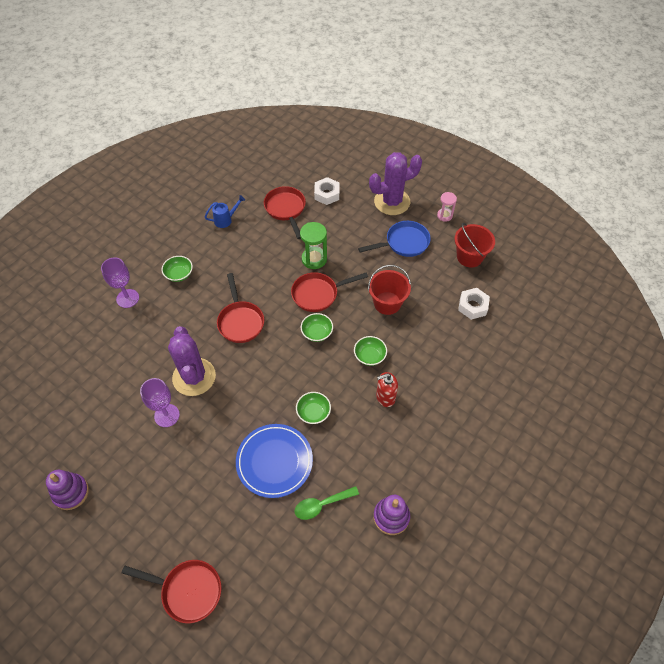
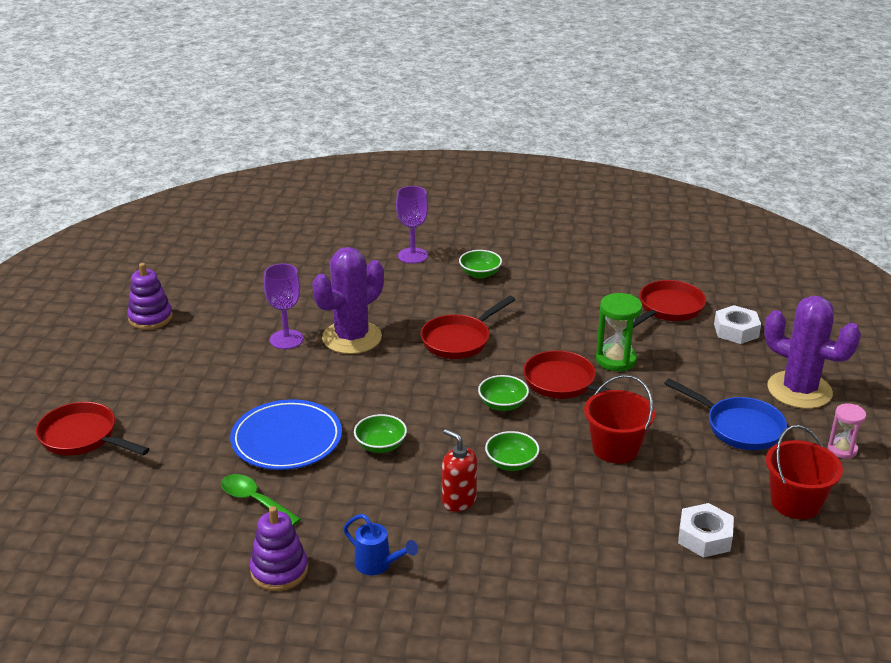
camera: 60 degrees right, 25 degrees down
(187, 590) = (83, 437): red pan -> red pan turned 135 degrees clockwise
(225, 220) = (595, 273): blue watering can -> blue watering can (378, 565)

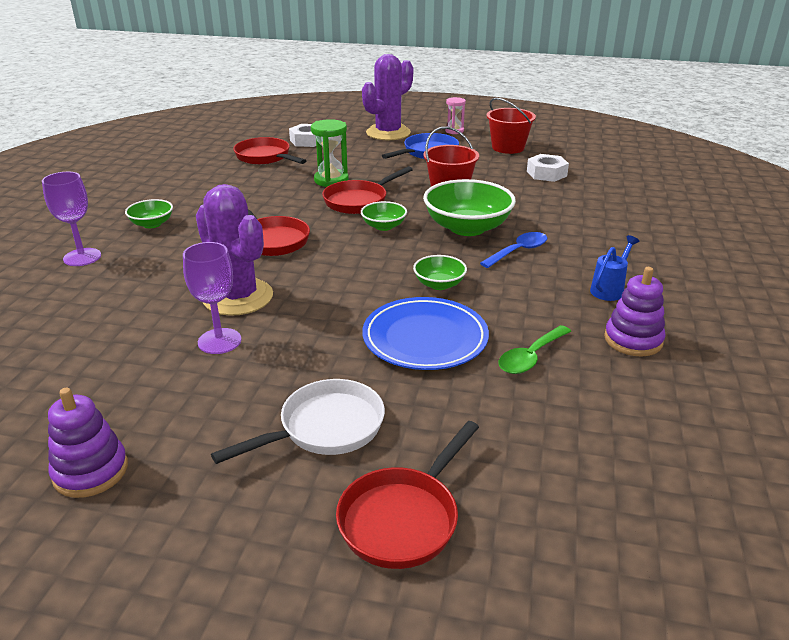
camera: 85 degrees left, 0 degrees up
(176, 398) = (325, 428): none -> white pan
(459, 501) = (518, 251): red soap dispenser -> blue spoon
(511, 463) = (467, 228): green bowl -> green bowl, size x1.94

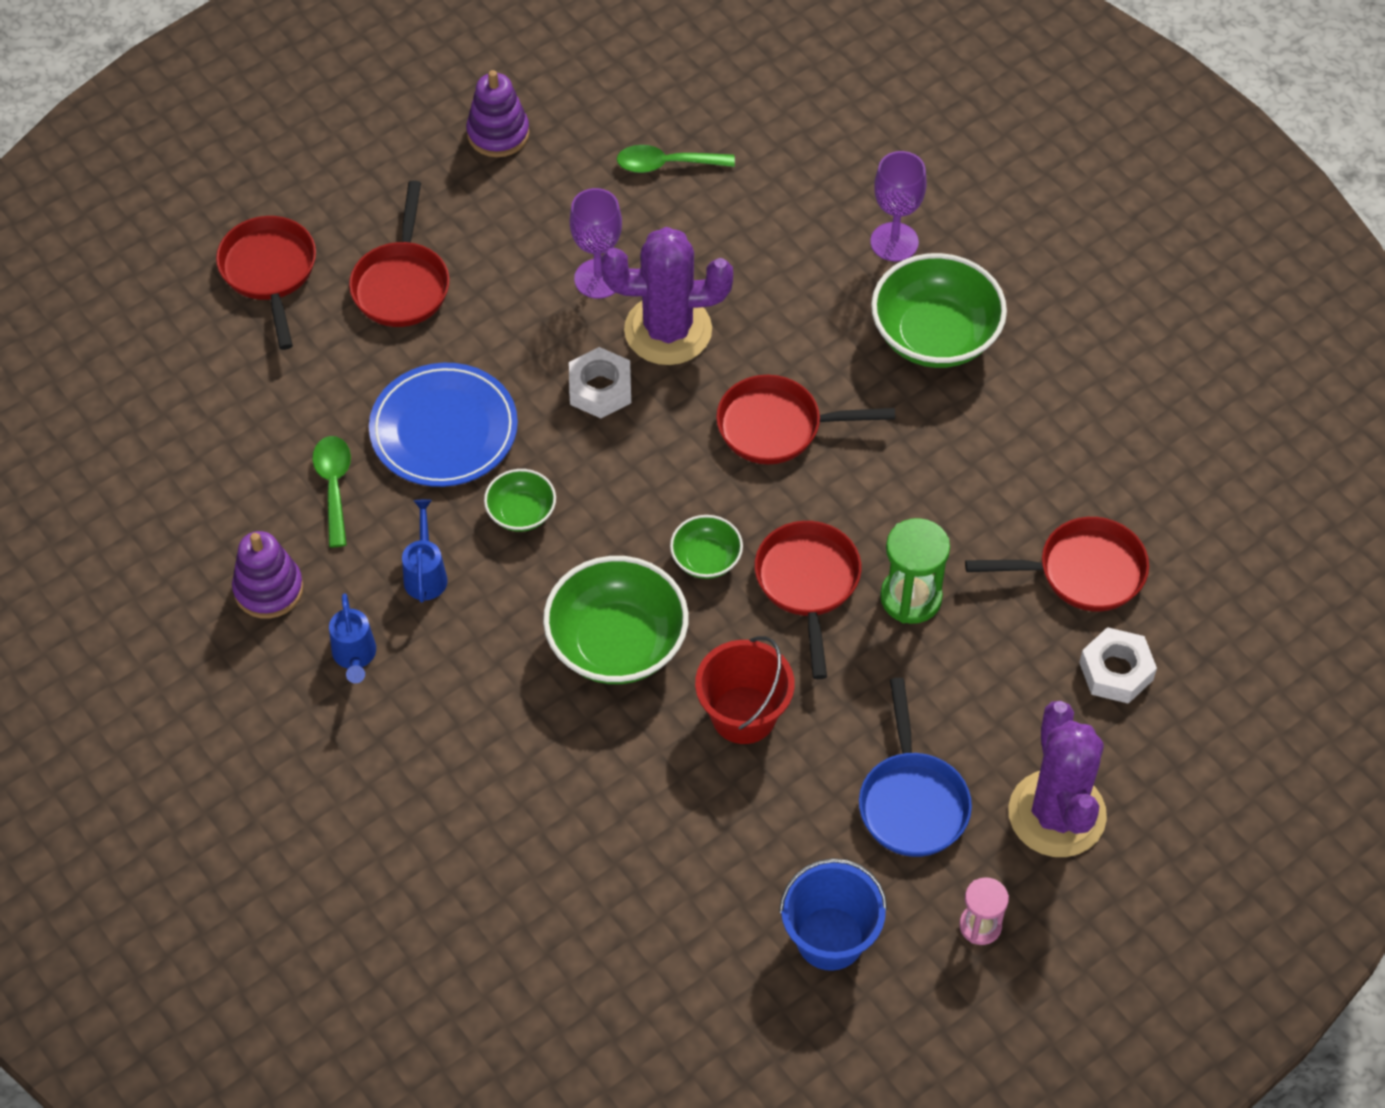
camera: 130 degrees right, 25 degrees up
(67, 364) = (666, 164): none -> green spoon
(152, 224) = (935, 336): green bowl -> green bowl, size x1.94
(325, 428) = (402, 284): white pan -> red pan
(508, 147) = (830, 938): red bucket -> blue bucket
(518, 251) = (511, 646): blue spoon -> none
(526, 294) = (425, 574): none -> blue watering can
(546, 174) = (682, 893): white nut -> white nut (600, 389)

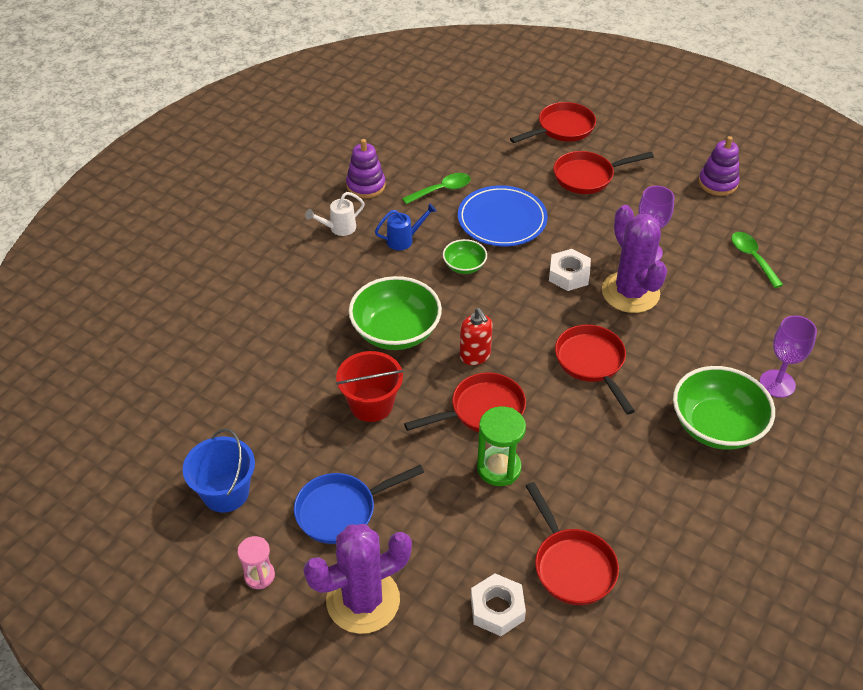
camera: 70 degrees right, 10 degrees down
(355, 656) = (339, 228): blue watering can -> white watering can
(706, 559) = (475, 356): green bowl -> red soap dispenser

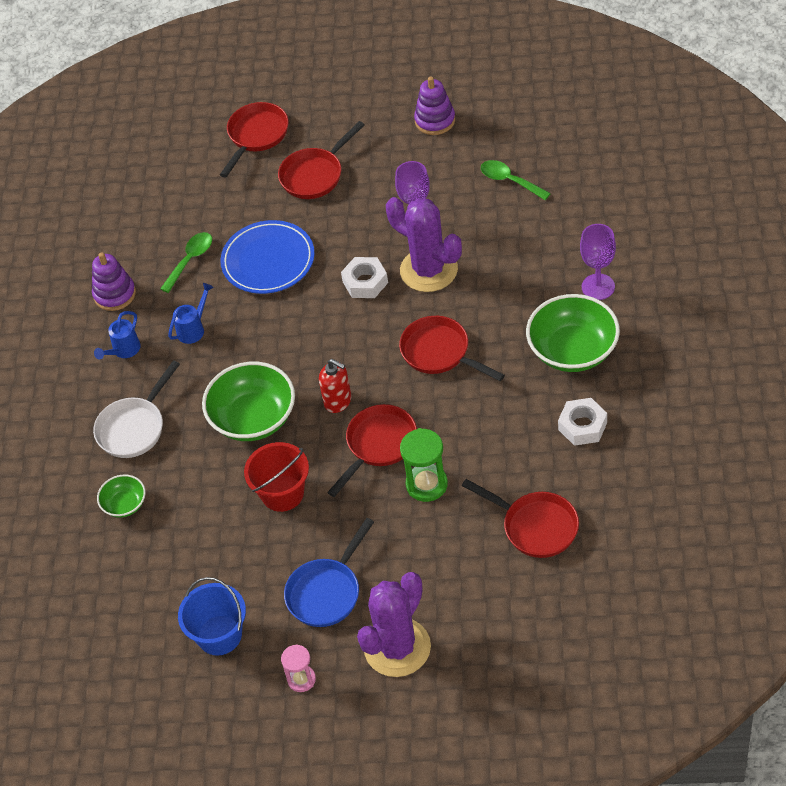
camera: 25 degrees left, 5 degrees up
(299, 288) = (134, 428): none -> white pan
(339, 228) = (124, 351): white watering can -> blue watering can
(464, 266) = (267, 324): green bowl -> green bowl (124, 504)
(497, 609) = (503, 592): white nut -> white nut (582, 426)

